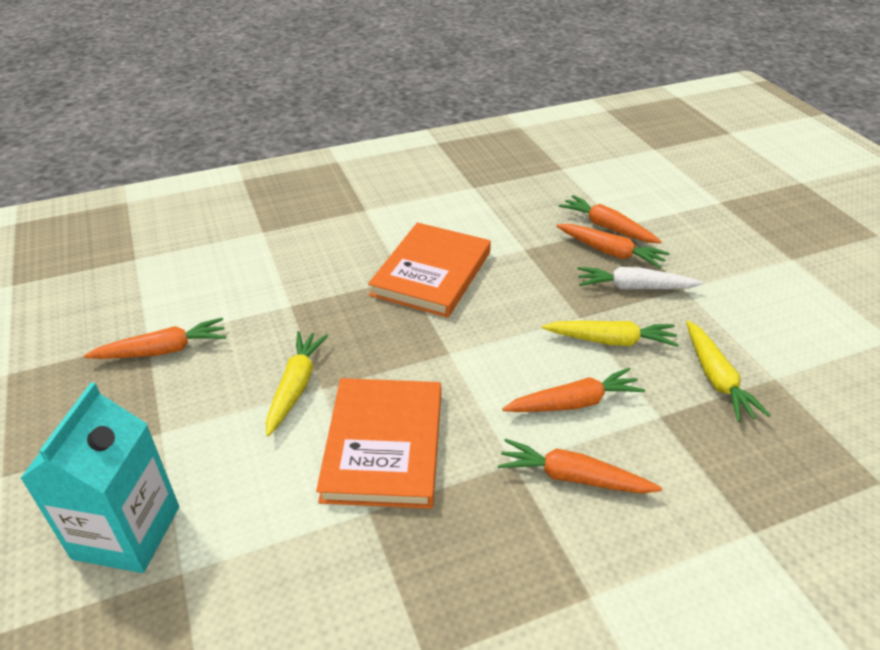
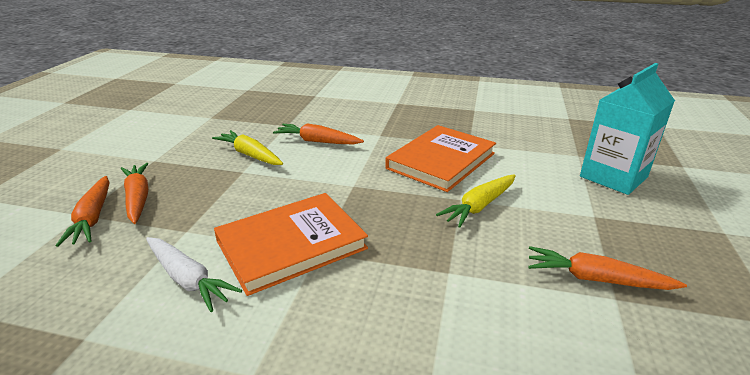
camera: 145 degrees left, 10 degrees down
(573, 477) = (359, 123): orange carrot -> none
(634, 287) = (177, 172): white carrot -> white carrot (188, 279)
(716, 378) = (234, 125): yellow carrot -> none

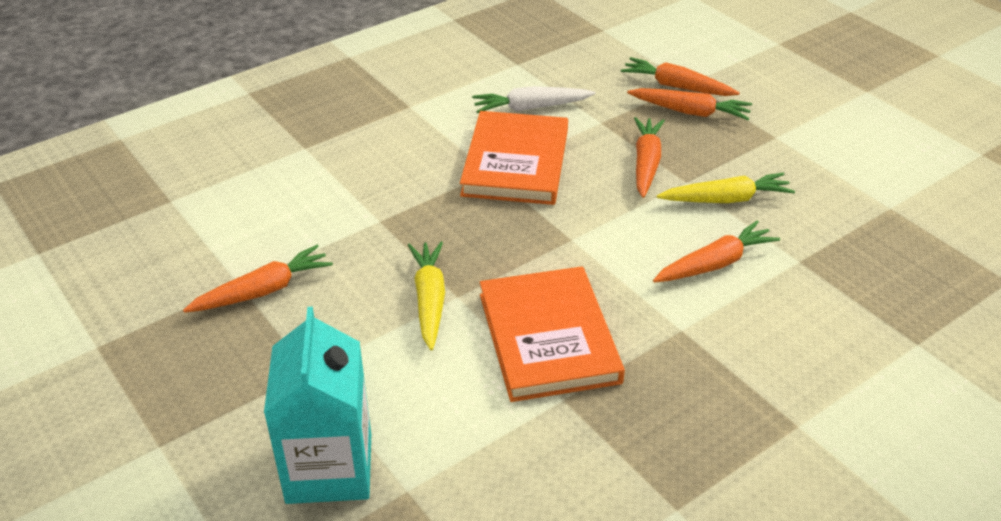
camera: 130 degrees right, 10 degrees up
(234, 191) = (646, 163): none -> orange carrot

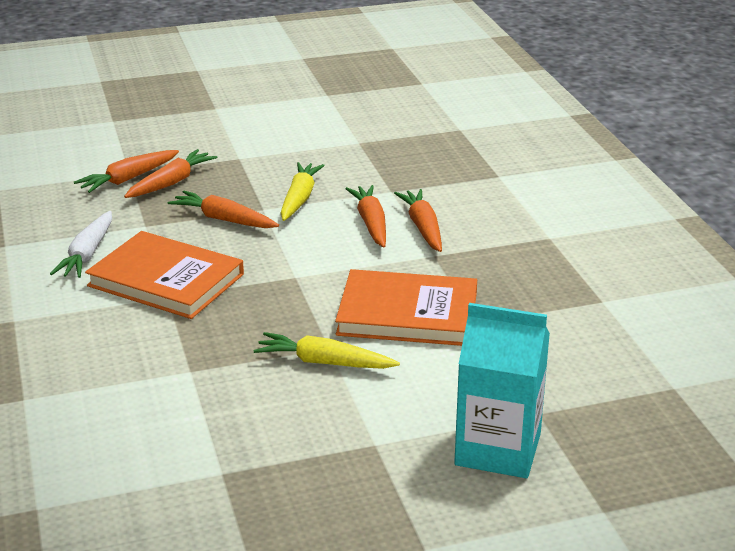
camera: 70 degrees left, 10 degrees down
(263, 291) = (245, 458): orange carrot -> orange carrot (423, 228)

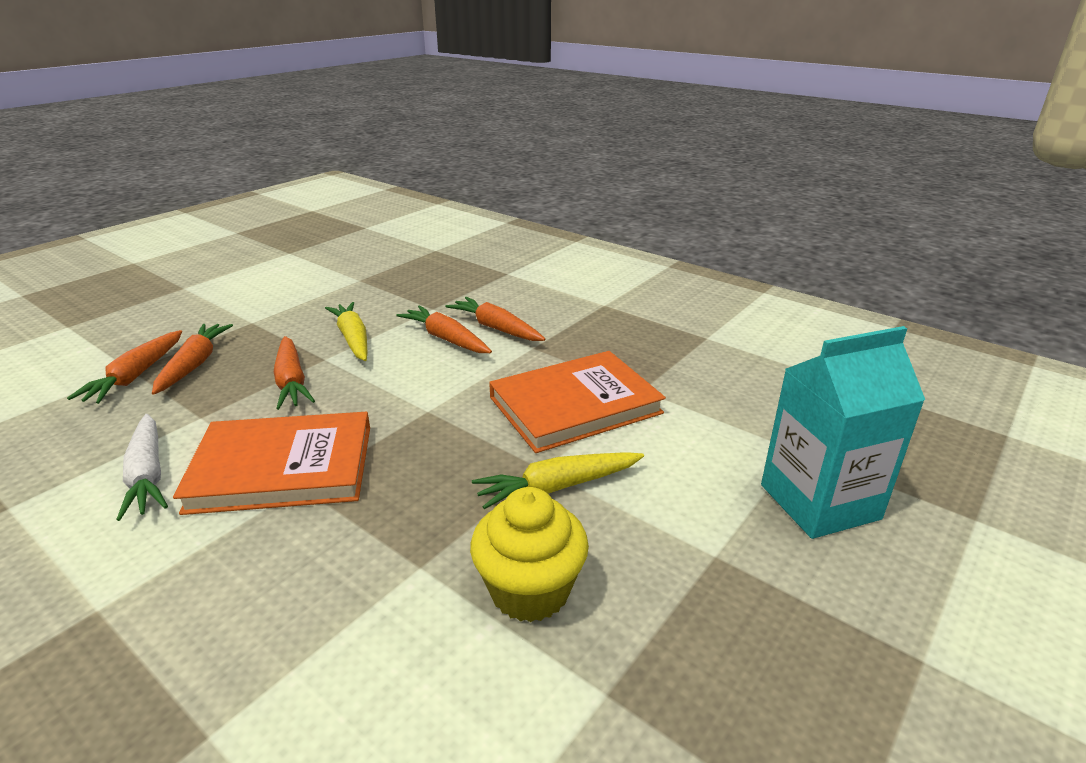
camera: 35 degrees left, 0 degrees up
(224, 219) = (291, 381): orange carrot -> orange carrot turned 105 degrees counterclockwise
(238, 410) = (530, 590): none -> yellow cupcake

